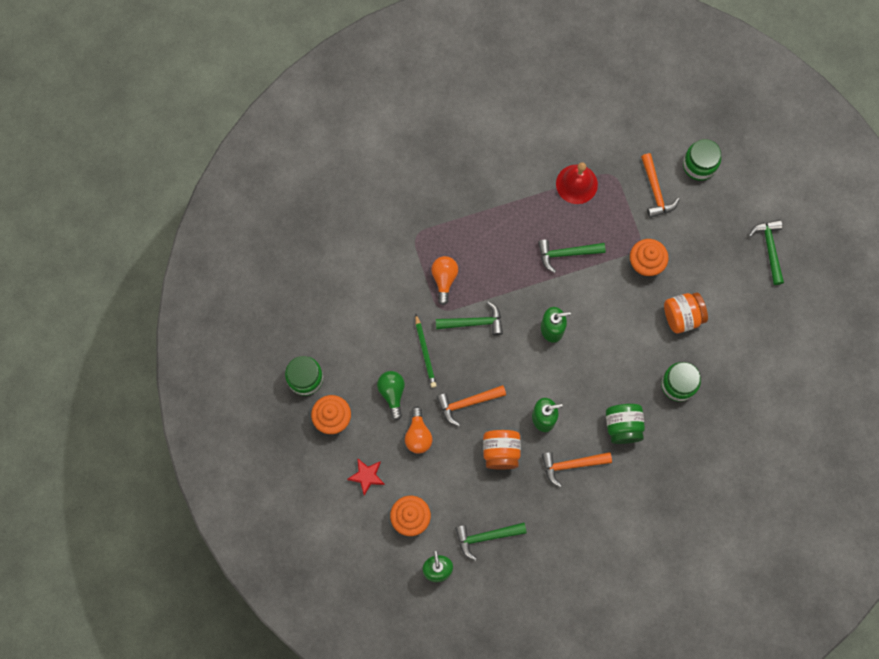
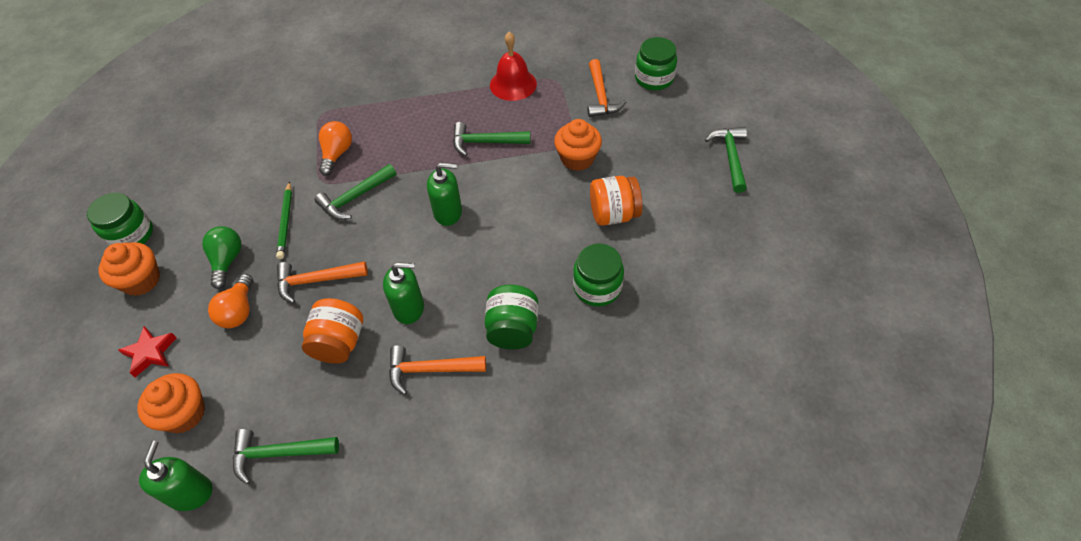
camera: 10 degrees right, 20 degrees down
(473, 322) = (355, 197): green hammer -> green hammer turned 135 degrees clockwise

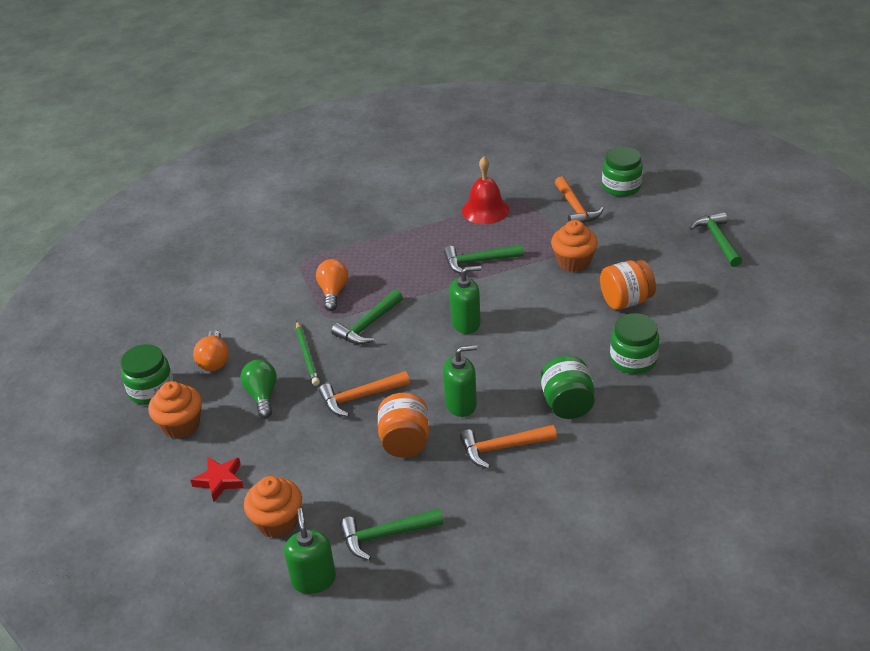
camera: 10 degrees left, 15 degrees down
(239, 311) = (293, 433): orange light bulb -> orange light bulb (214, 360)

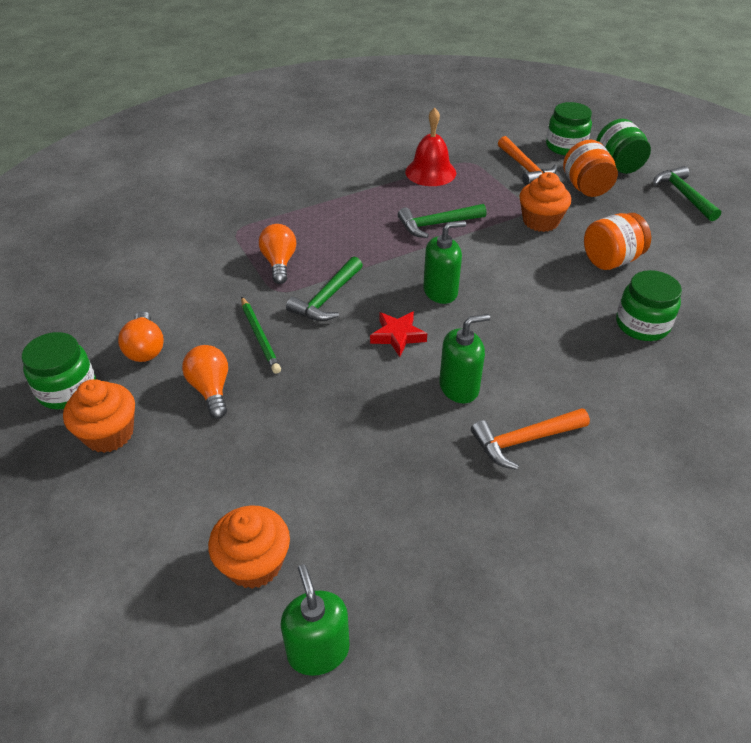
camera: 10 degrees left, 5 degrees up
(220, 481) = (168, 508): red star -> red star (397, 336)
(262, 395) = (211, 389): green light bulb -> orange light bulb
(360, 397) = (334, 385): orange hammer -> none
(386, 535) = (405, 573): green hammer -> none
(405, 442) = (402, 440): orange jar -> orange jar (585, 188)
(567, 404) = (585, 381): green jar -> green jar (618, 165)

